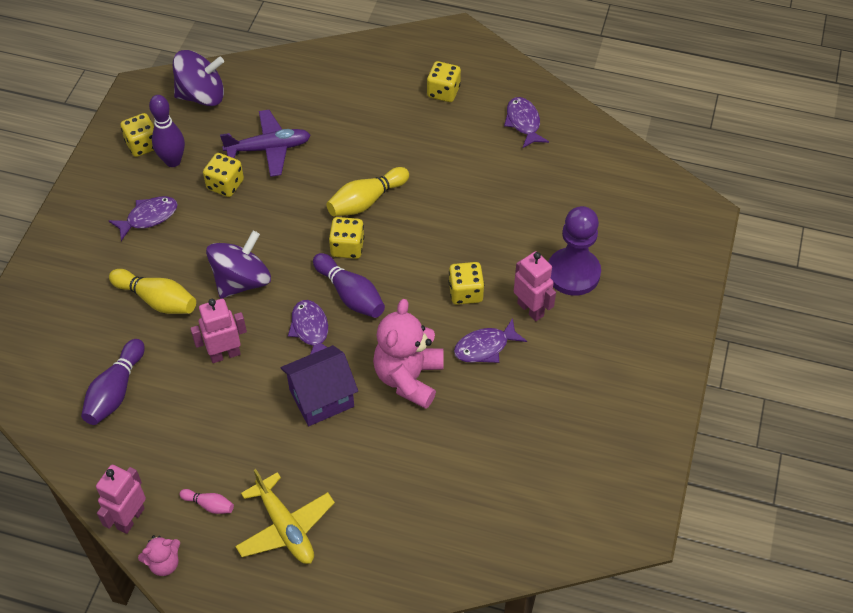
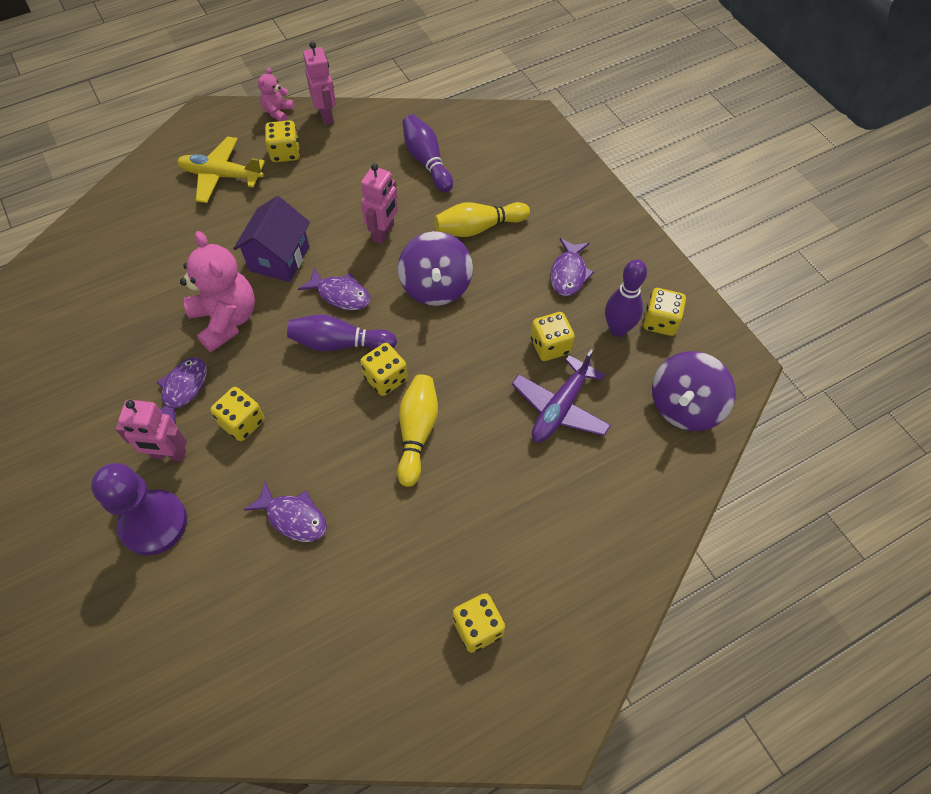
camera: 135 degrees right, 5 degrees up
(209, 505) = (285, 153): pink bowling pin -> yellow dice
(523, 122) = (353, 667): purple fish -> purple fish (293, 517)

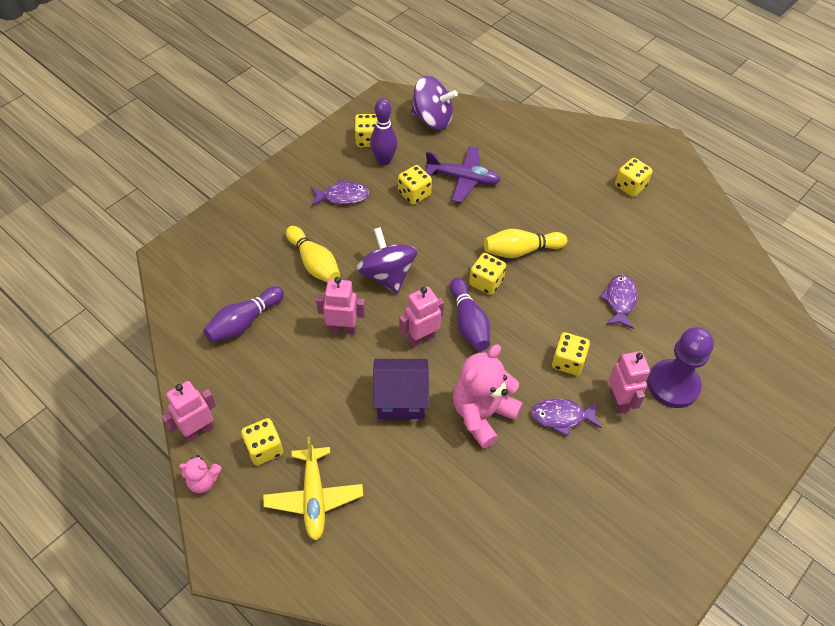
camera: 110 degrees left, 5 degrees down
(340, 295) = (421, 338): purple fish -> pink robot
(436, 286) = (387, 275): purple spinning top -> purple spinning top turned 90 degrees counterclockwise

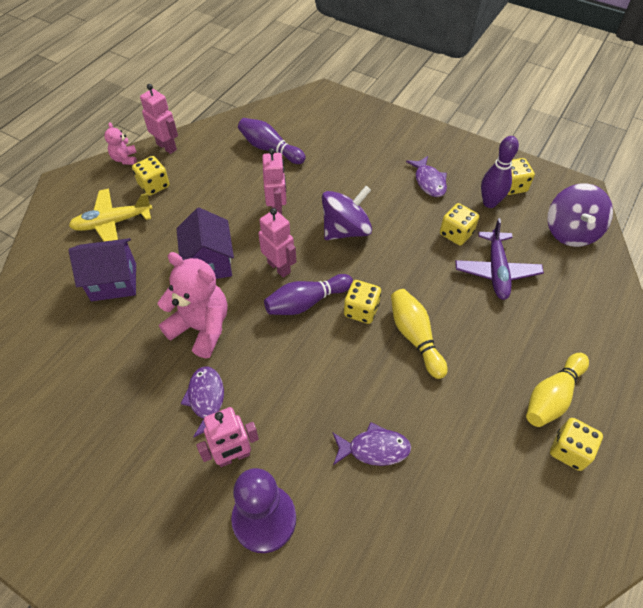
camera: 80 degrees right, 0 degrees up
(314, 263) = (343, 178): yellow bowling pin -> yellow bowling pin (552, 396)
(405, 497) = (114, 282): none -> purple house
(568, 361) = (276, 398): yellow dice -> none

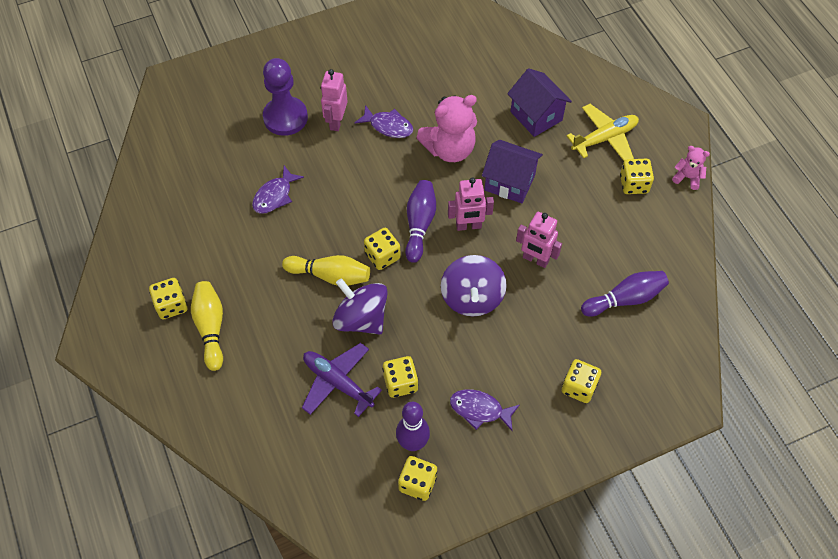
camera: 125 degrees right, 5 degrees up
(112, 223) = (604, 138): yellow plane -> yellow plane turned 45 degrees clockwise
(114, 282) = (536, 116): purple house -> purple house turned 60 degrees counterclockwise
(167, 147) = (685, 216): pink robot -> none
(362, 143) = (579, 387): none -> yellow dice
(570, 231) = (325, 486): purple spinning top -> purple spinning top (361, 318)

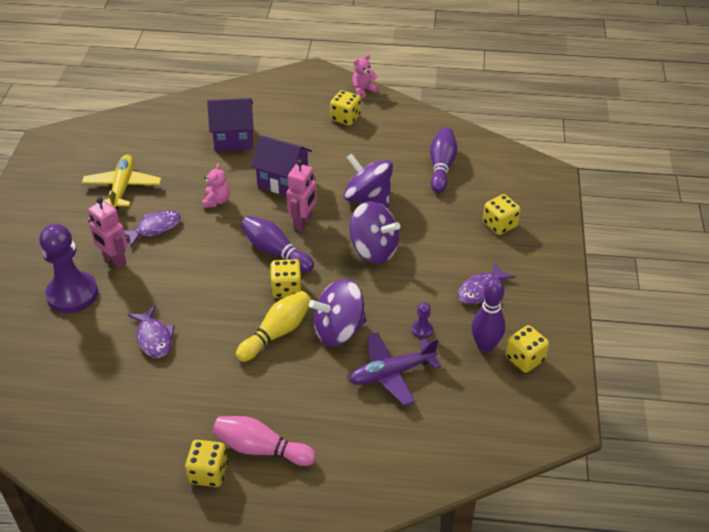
camera: 60 degrees left, 15 degrees down
(211, 328) = (261, 449): yellow bowling pin -> pink bowling pin
(400, 383) = (422, 330): yellow dice -> purple pawn
(449, 149) = (216, 201): pink teddy bear -> pink teddy bear, size x0.50
(509, 182) = (283, 181): purple house -> purple house turned 60 degrees clockwise
(535, 259) = (368, 198): pink robot -> purple spinning top
(604, 138) = (290, 113): yellow plane -> yellow plane (122, 188)

